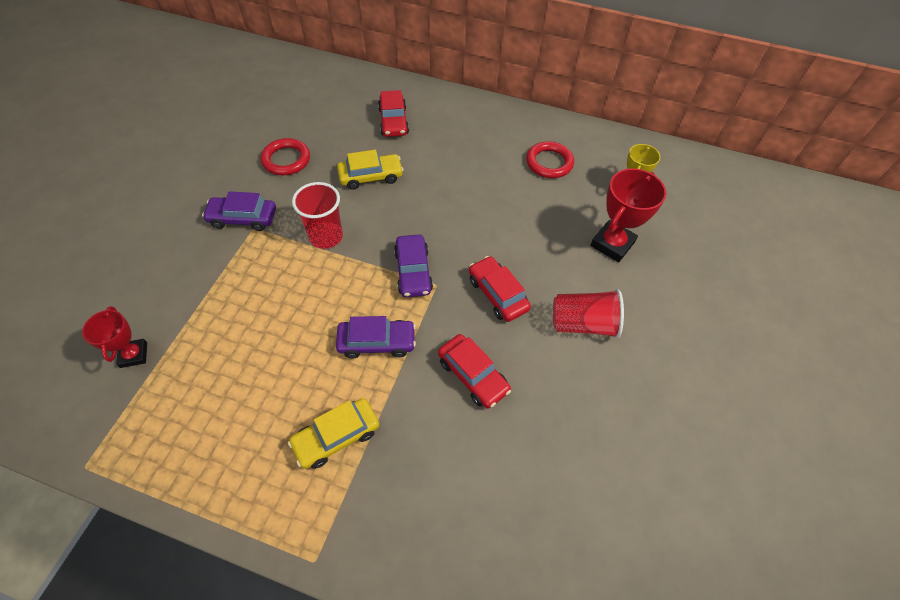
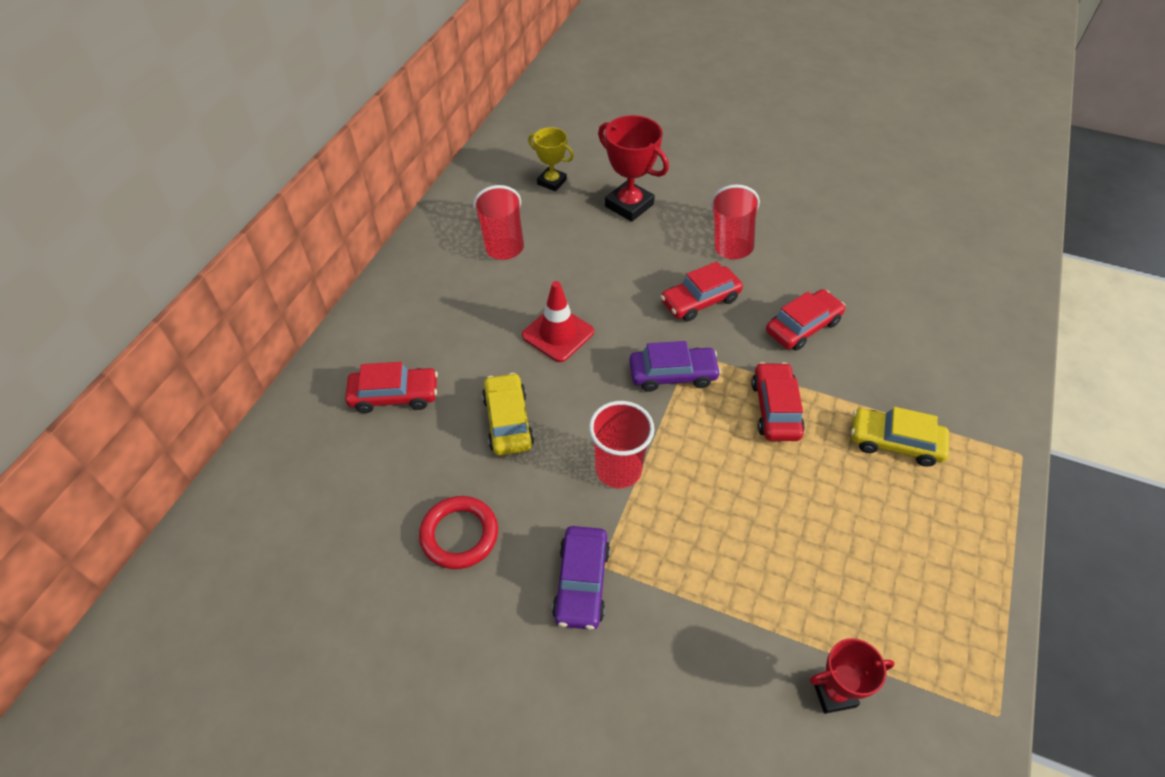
camera: 85 degrees left, 5 degrees down
(336, 436) = (895, 442): yellow car -> yellow car turned 135 degrees clockwise
(377, 342) = (775, 409): purple car -> red car
(452, 200) = (558, 334): none -> red traffic cone
(549, 163) = (502, 240): red ring -> red cup

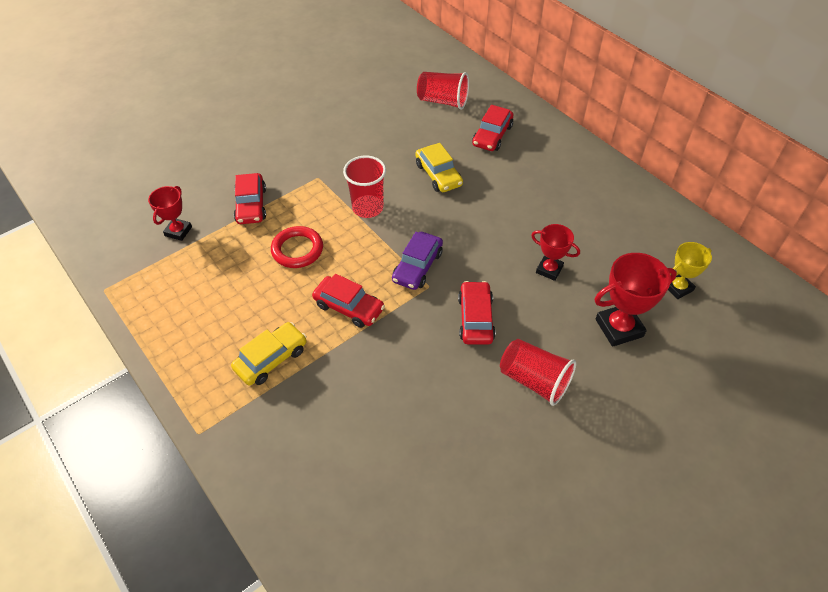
camera: 120 degrees right, 0 degrees up
(459, 535) = (379, 133): red ring -> red ring (297, 250)
(502, 240) = (613, 229): red cup -> red cup (443, 101)
(508, 421) = (438, 175): yellow car -> yellow car turned 45 degrees clockwise
(558, 334) = (494, 223): red traffic cone -> none
(581, 583) = (315, 166): purple car -> none
(594, 269) = (549, 269): none -> red trophy
(803, 327) = (406, 371): red car -> red car (251, 205)

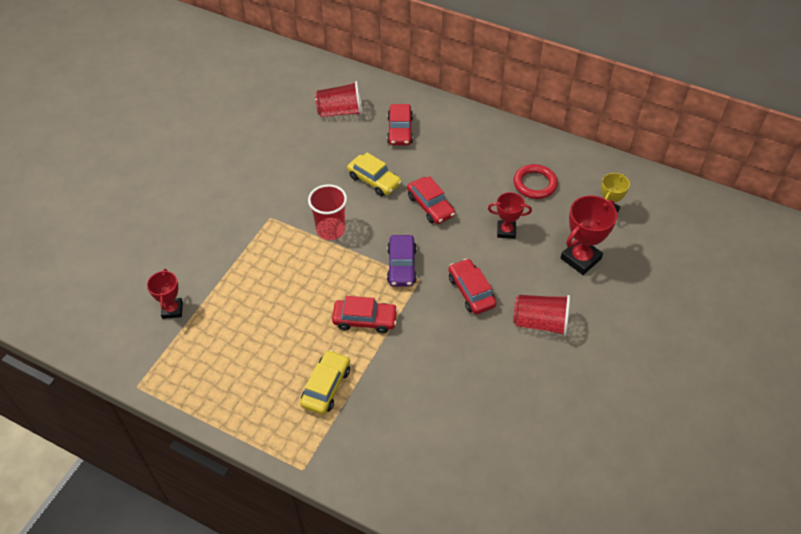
camera: 25 degrees left, 0 degrees up
(251, 205) = (225, 263): red car -> red car (430, 206)
(297, 250) = (291, 288): red ring -> red ring (535, 184)

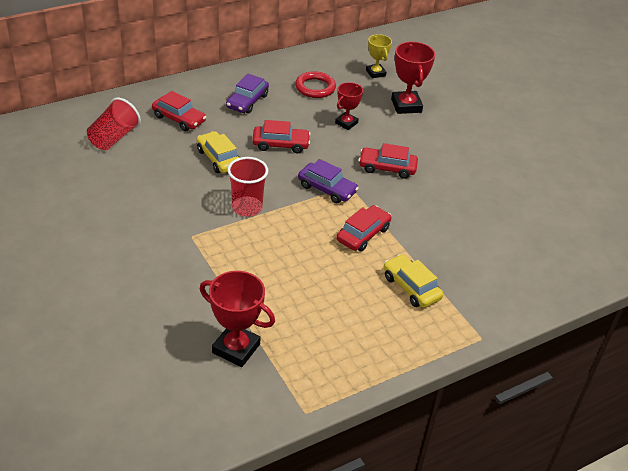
camera: 60 degrees left, 10 degrees down
(172, 310) = (236, 348): red trophy -> red trophy, size x1.59
(374, 180) = (219, 158): yellow car -> yellow car turned 105 degrees counterclockwise
(466, 154) = (247, 101): none -> purple car
(540, 323) = (446, 152): red cup -> none

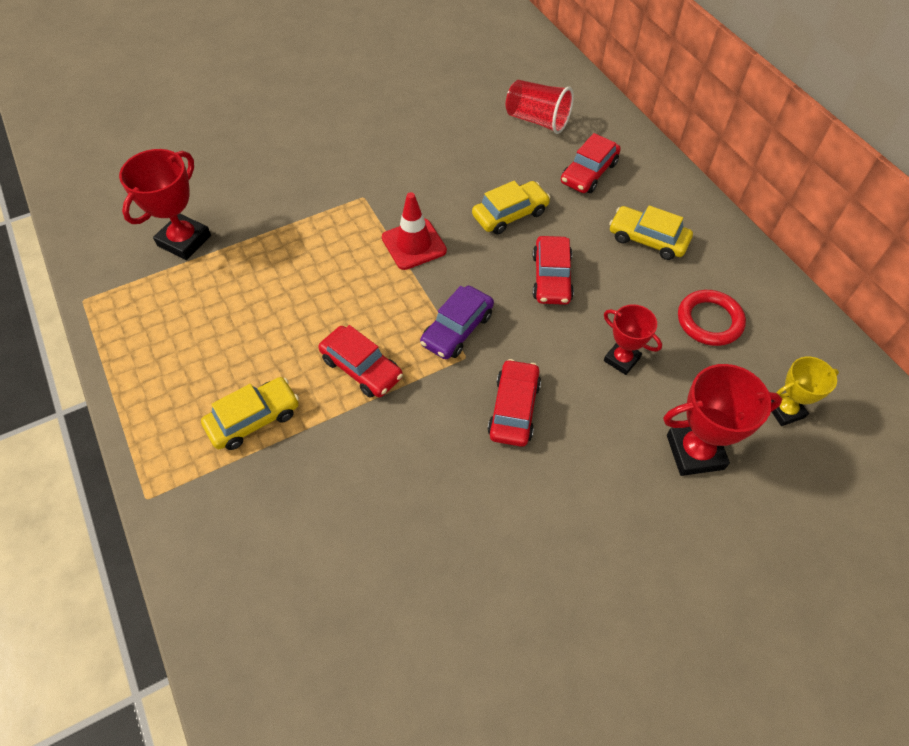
camera: 95 degrees right, 15 degrees up
(247, 101) = (648, 239): purple car -> yellow car
(247, 208) = (414, 244): red cup -> red traffic cone

